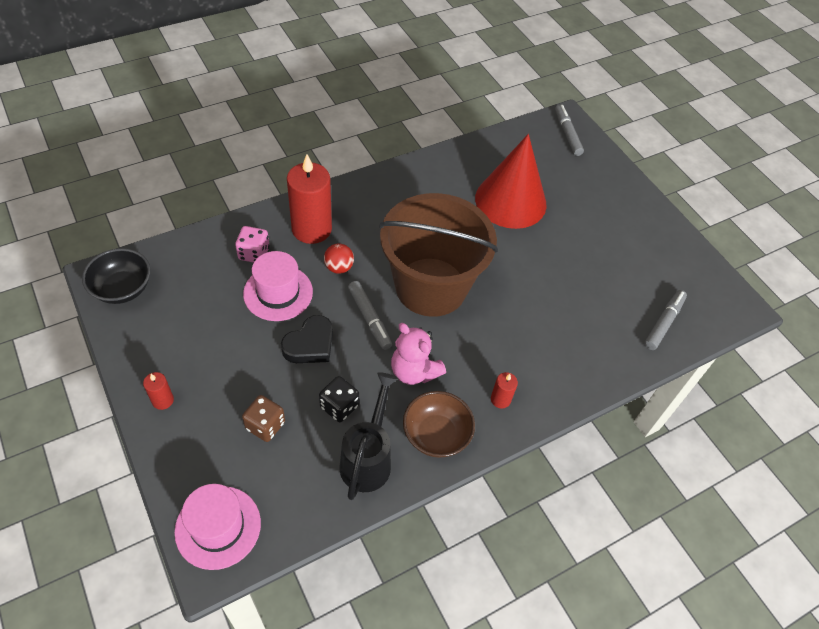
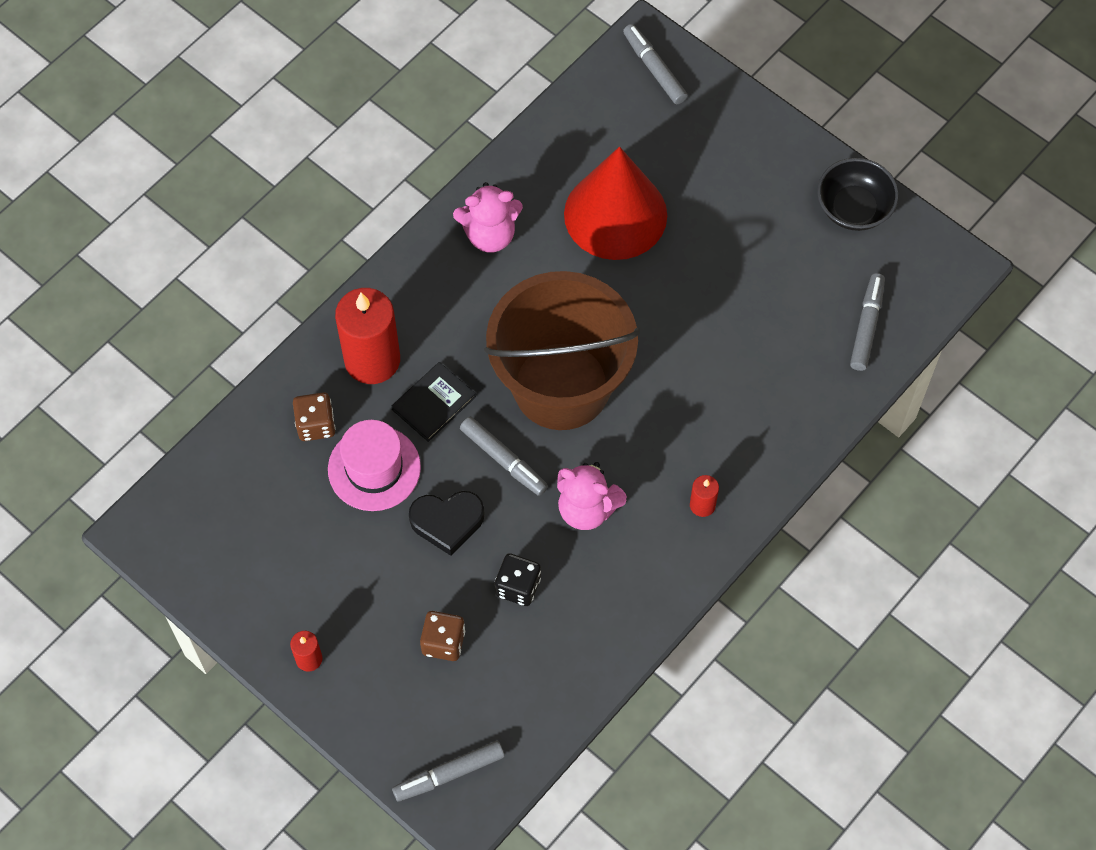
camera: 15 degrees left, 10 degrees up
(122, 289) = (177, 538): black bowl -> black bowl (854, 208)
(218, 527) = (449, 774): pink hat -> grey marker
(254, 253) = (316, 425): pink dice -> brown dice
(310, 344) = (447, 522): black heart -> black heart turned 60 degrees clockwise
(339, 267) = (433, 403): red ball -> black book
(368, 458) = (578, 635): black watering can -> none
(423, 186) = (490, 235): none -> pink teddy bear
(436, 435) = (644, 577): brown bowl -> none

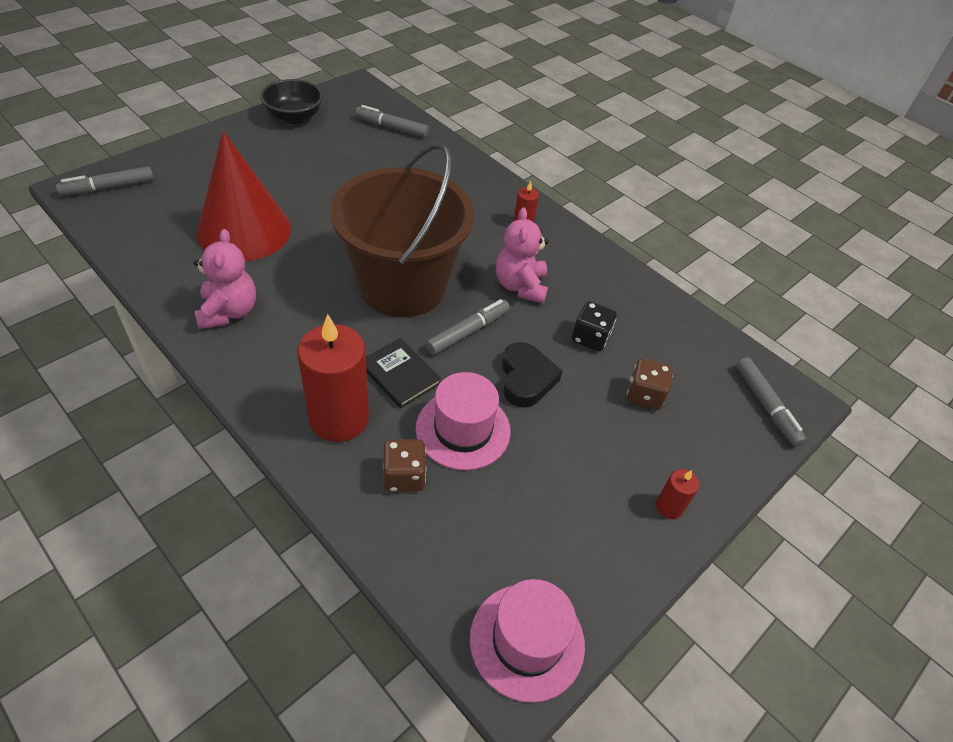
camera: 90 degrees left, 15 degrees down
(173, 537) = (527, 641): none -> pink hat
(587, 508) = (520, 286): pink teddy bear -> pink teddy bear turned 150 degrees clockwise

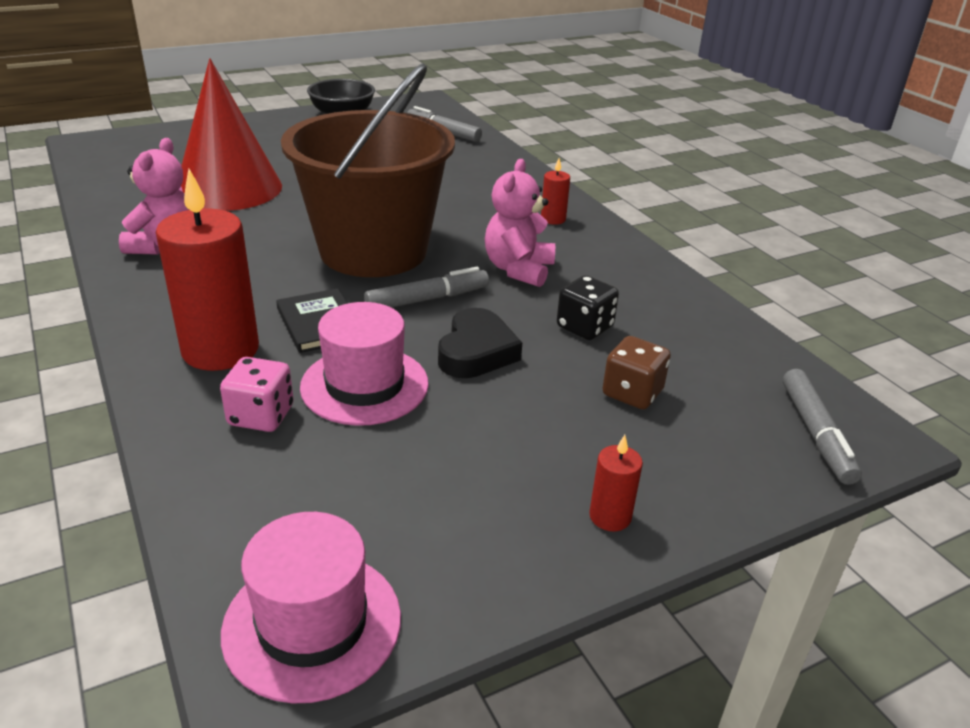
camera: 20 degrees right, 15 degrees down
(108, 188) = (118, 144): grey marker -> none
(404, 476) = (261, 416): brown dice -> pink dice

